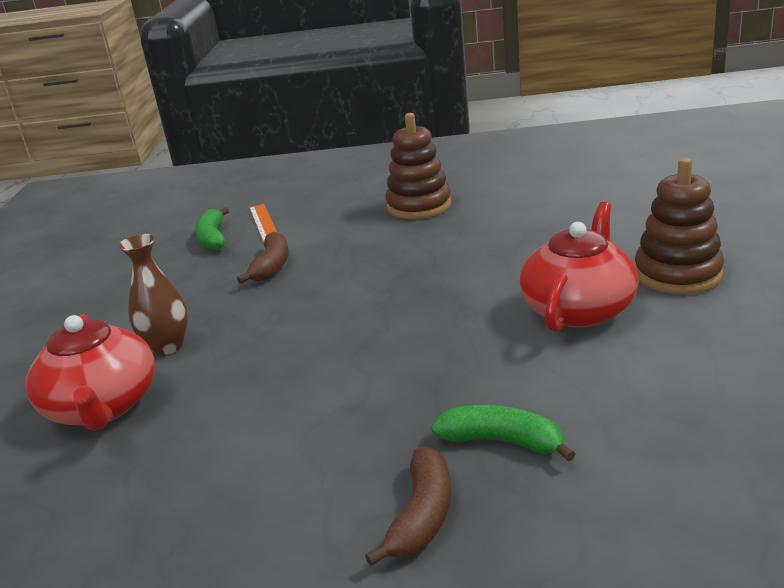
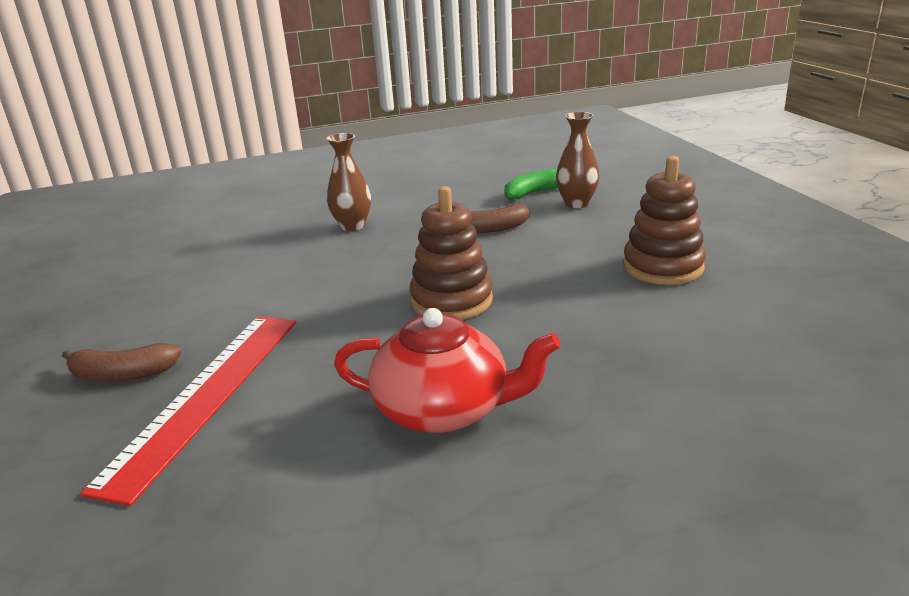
camera: 70 degrees right, 0 degrees up
(103, 406) = (276, 228): red teapot -> none
(264, 222) = (576, 203): orange ruler -> brown vase
(502, 441) = (206, 396): green banana -> red ruler
(677, 274) = (556, 482): brown stacking toy -> brown stacking toy (451, 300)

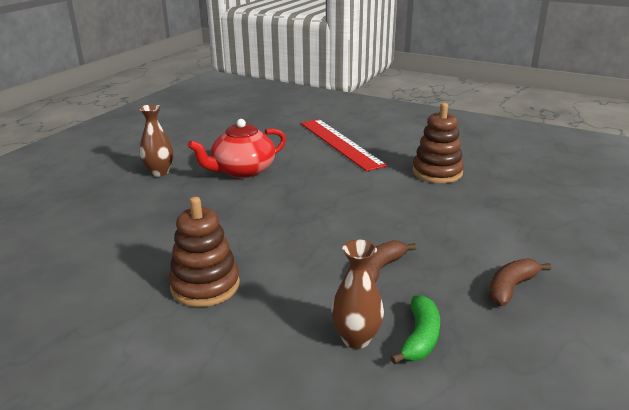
camera: 135 degrees right, 0 degrees up
(123, 374) = (386, 136): brown banana -> brown banana (511, 288)
(352, 226) = (477, 229): brown vase -> brown vase (159, 172)
(451, 300) = (311, 208): brown stacking toy -> brown stacking toy (437, 172)

